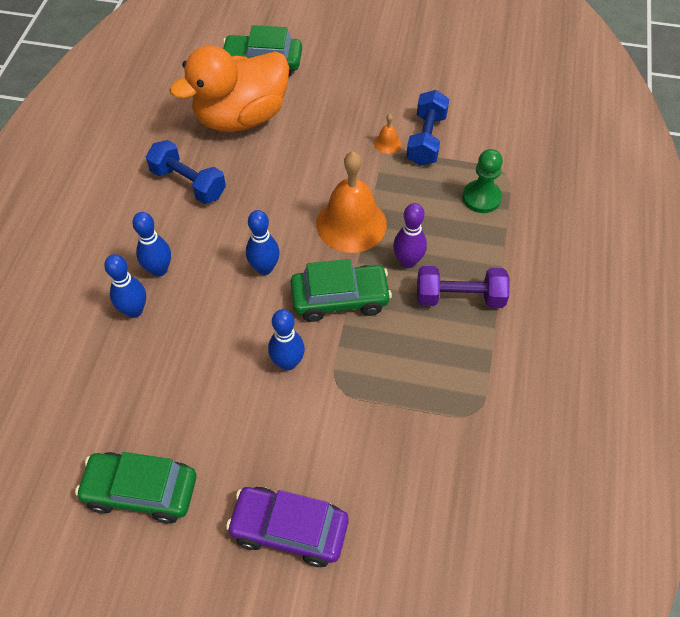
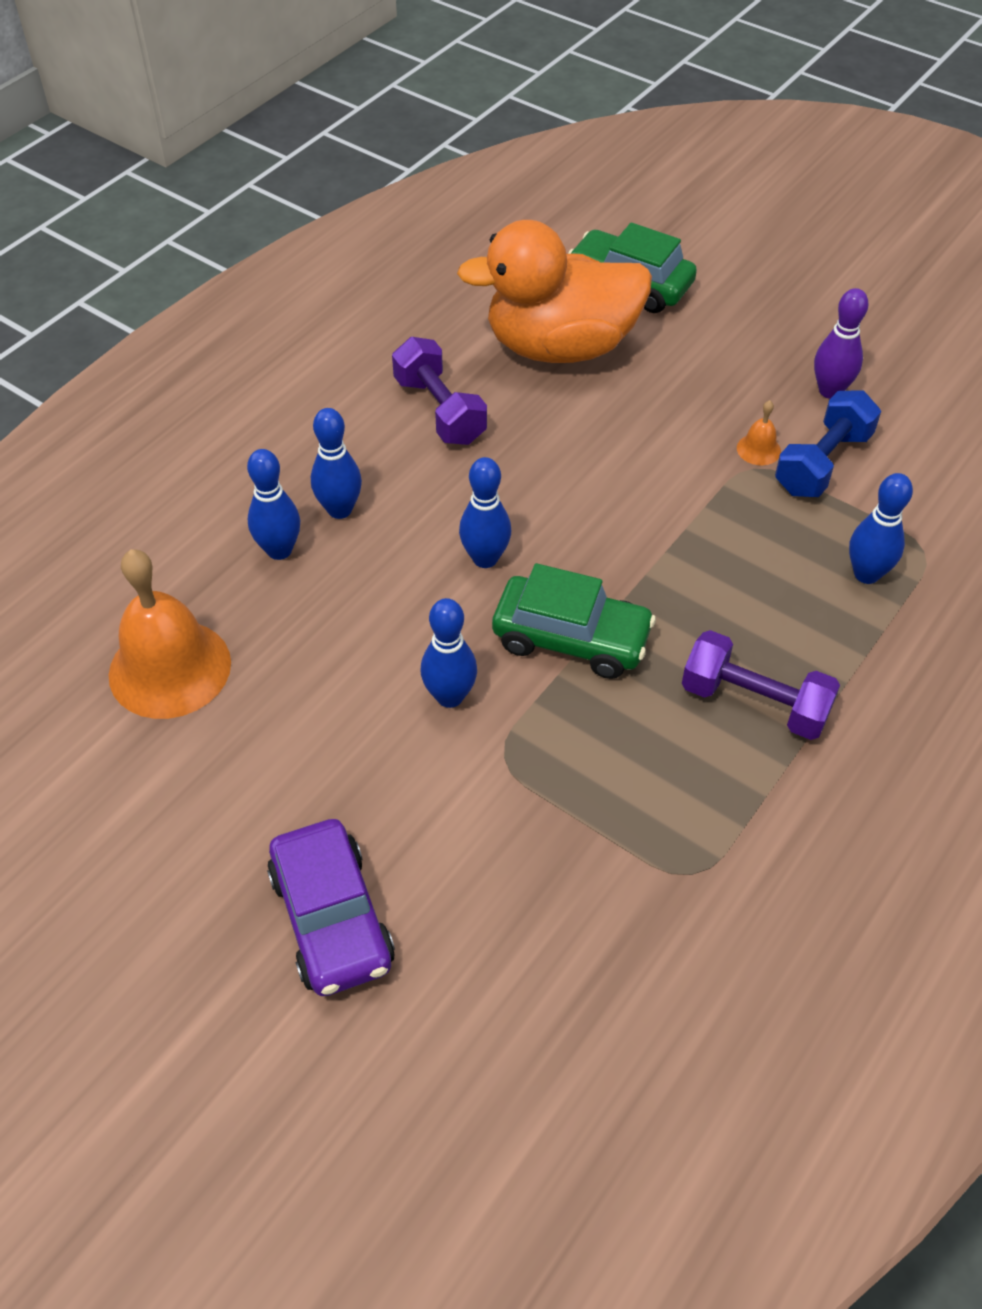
camera: 25 degrees right, 5 degrees down
(141, 491) = (164, 784): green car -> none
(188, 183) = (439, 411): blue dumbbell -> purple dumbbell
(289, 529) = (332, 919): purple car -> purple car turned 150 degrees counterclockwise
(351, 224) = (643, 542): orange bell -> orange bell (170, 668)
(408, 261) = (701, 623): purple bowling pin -> purple bowling pin (830, 391)
(481, 198) = (866, 574): green pawn -> blue bowling pin

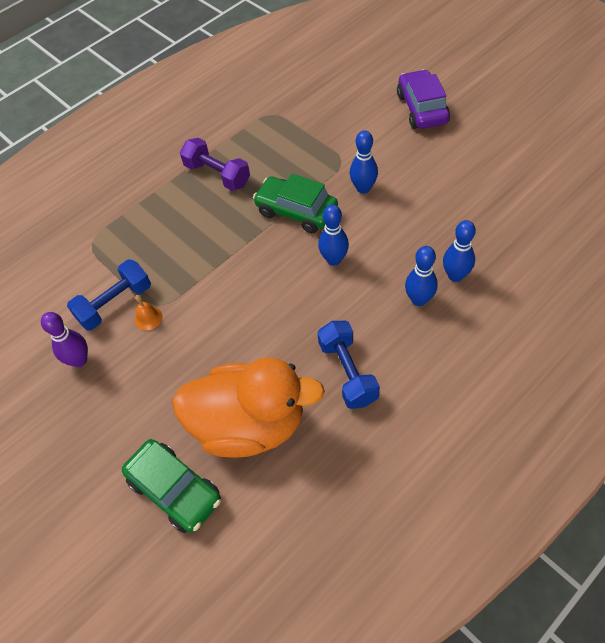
camera: 165 degrees left, 5 degrees up
(170, 668) = (509, 213): orange bell -> none
(439, 411) = (348, 372): purple dumbbell -> blue dumbbell
(866, 574) = (129, 232): blue bowling pin -> none

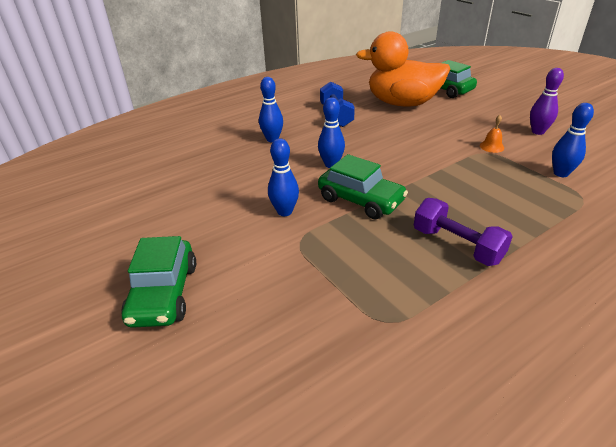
camera: 175 degrees left, 20 degrees down
(115, 304) = (526, 156): blue dumbbell -> none
(422, 108) = (164, 294): purple car -> green car
(455, 275) = (237, 148): blue bowling pin -> blue bowling pin (561, 173)

